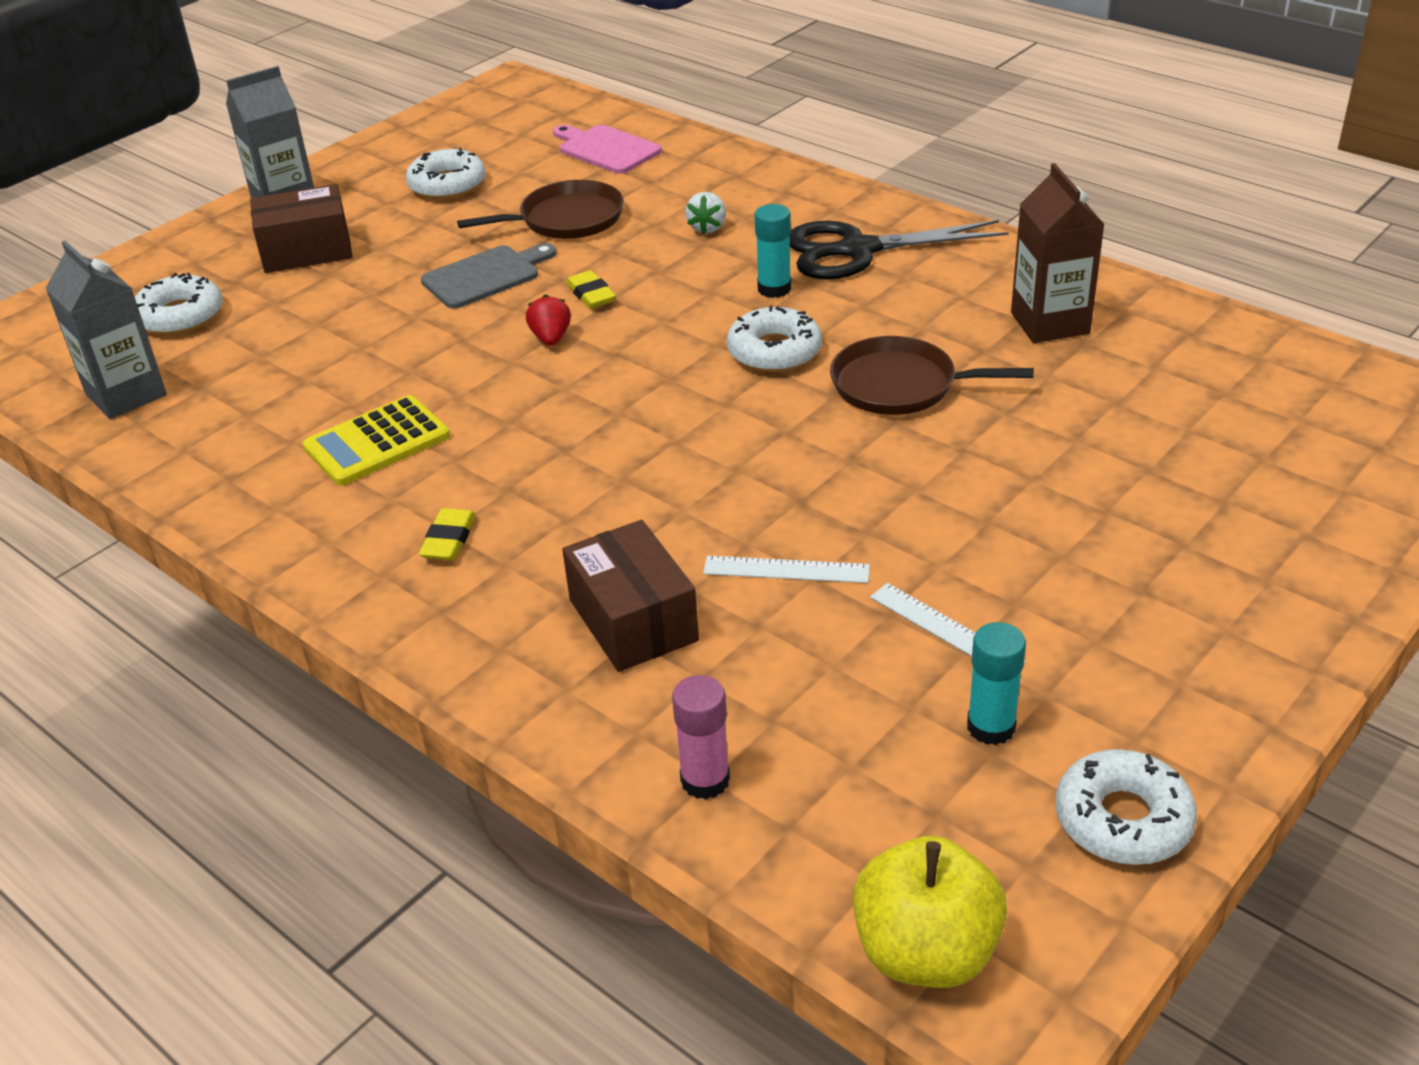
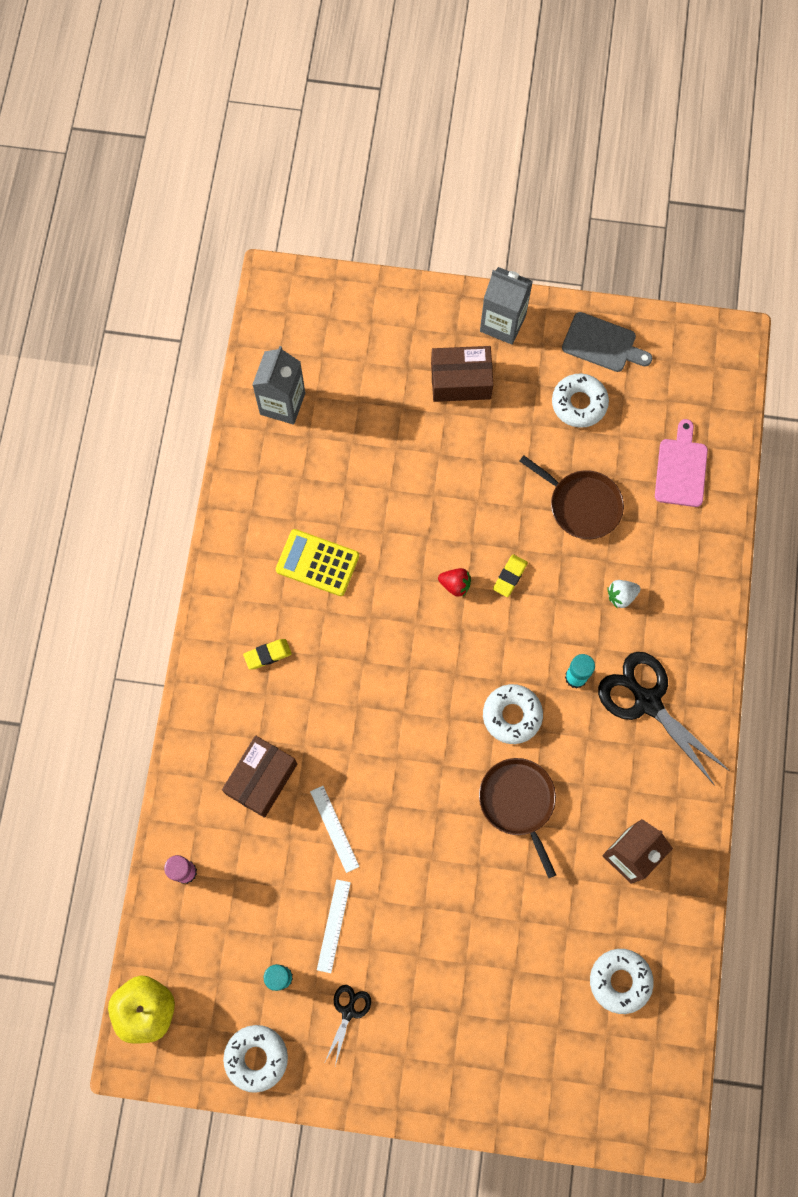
camera: 55 degrees right, 35 degrees up
(180, 316) = (361, 368): white donut -> white donut (620, 981)
(307, 251) = (461, 381): brown box -> brown box turned 45 degrees counterclockwise
(485, 276) = (494, 503): grey cutting board -> grey cutting board (602, 344)
(551, 338) = (455, 585): red strawberry -> red strawberry turned 60 degrees clockwise
(1106, 666) = (348, 1011): none -> black scissors

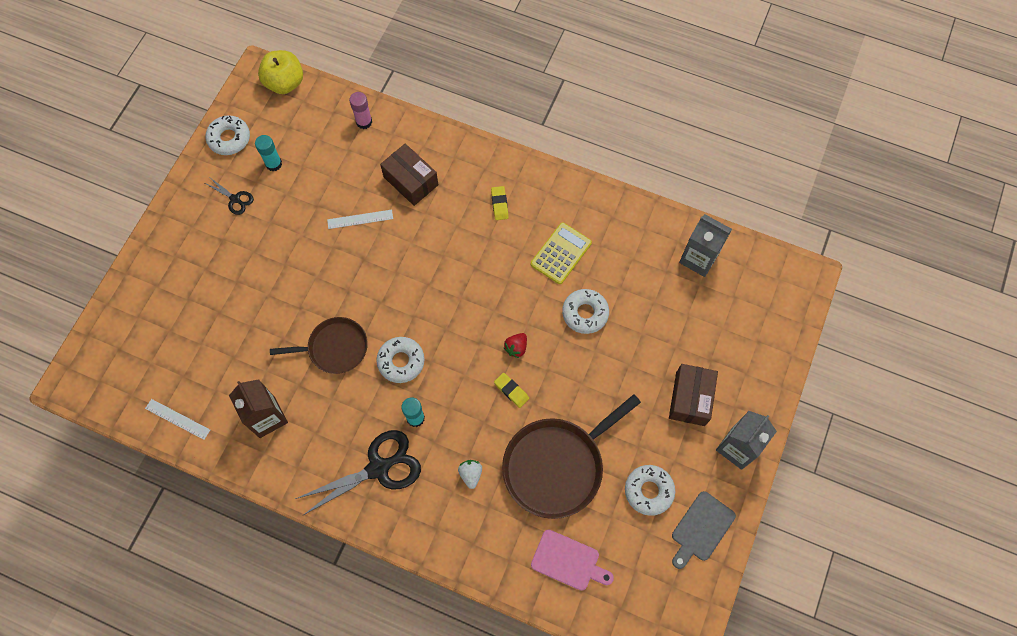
camera: 105 degrees right, 5 degrees down
(334, 926) = (294, 203): white ruler -> white ruler (177, 419)
(582, 505) = (557, 466): brown pan -> brown pan, size x1.60
(620, 981) = (182, 383): white donut -> white donut (585, 313)

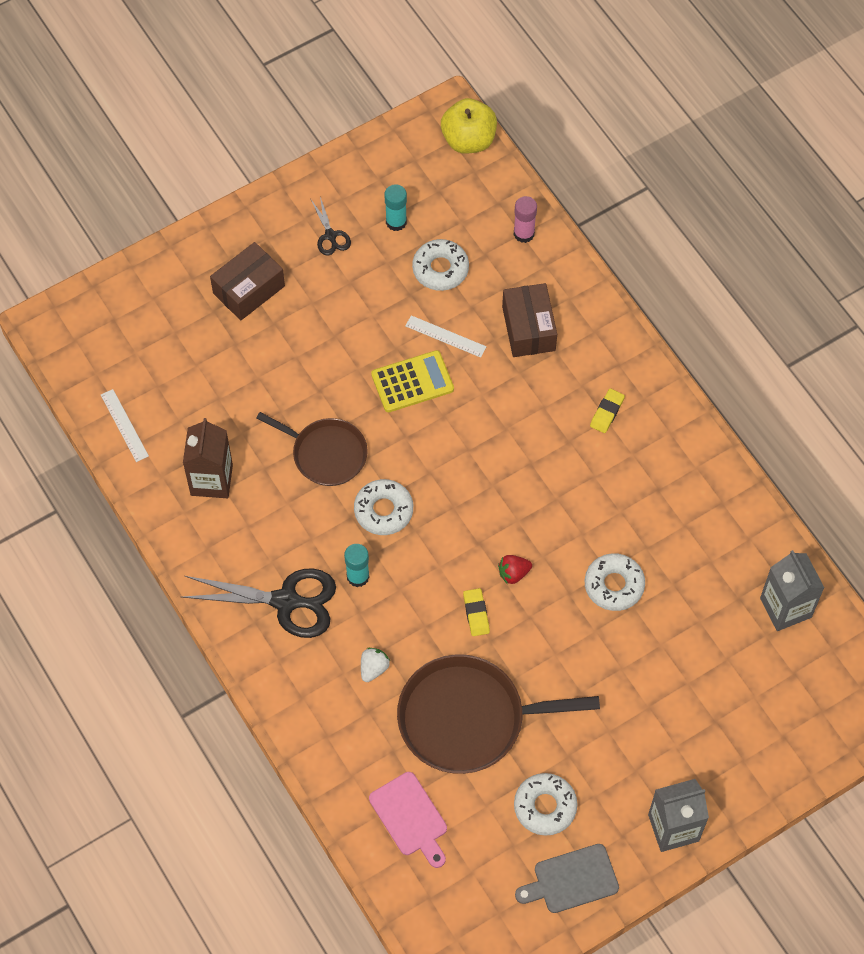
camera: 35 degrees right, 5 degrees down
(229, 138) = (368, 167): white donut -> white donut (440, 269)
(561, 253) = (635, 506): yellow calculator -> yellow calculator (412, 382)
(690, 398) = (661, 745): brown box -> brown box (249, 289)

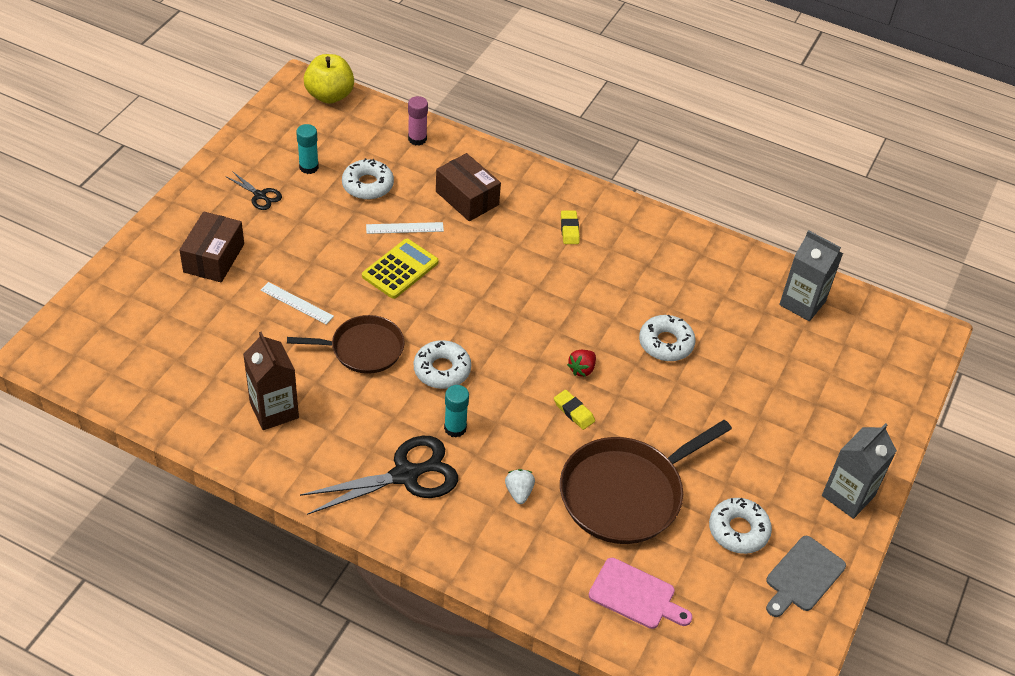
camera: 35 degrees left, 15 degrees down
(124, 425) = (164, 402): white ruler -> white ruler (296, 303)

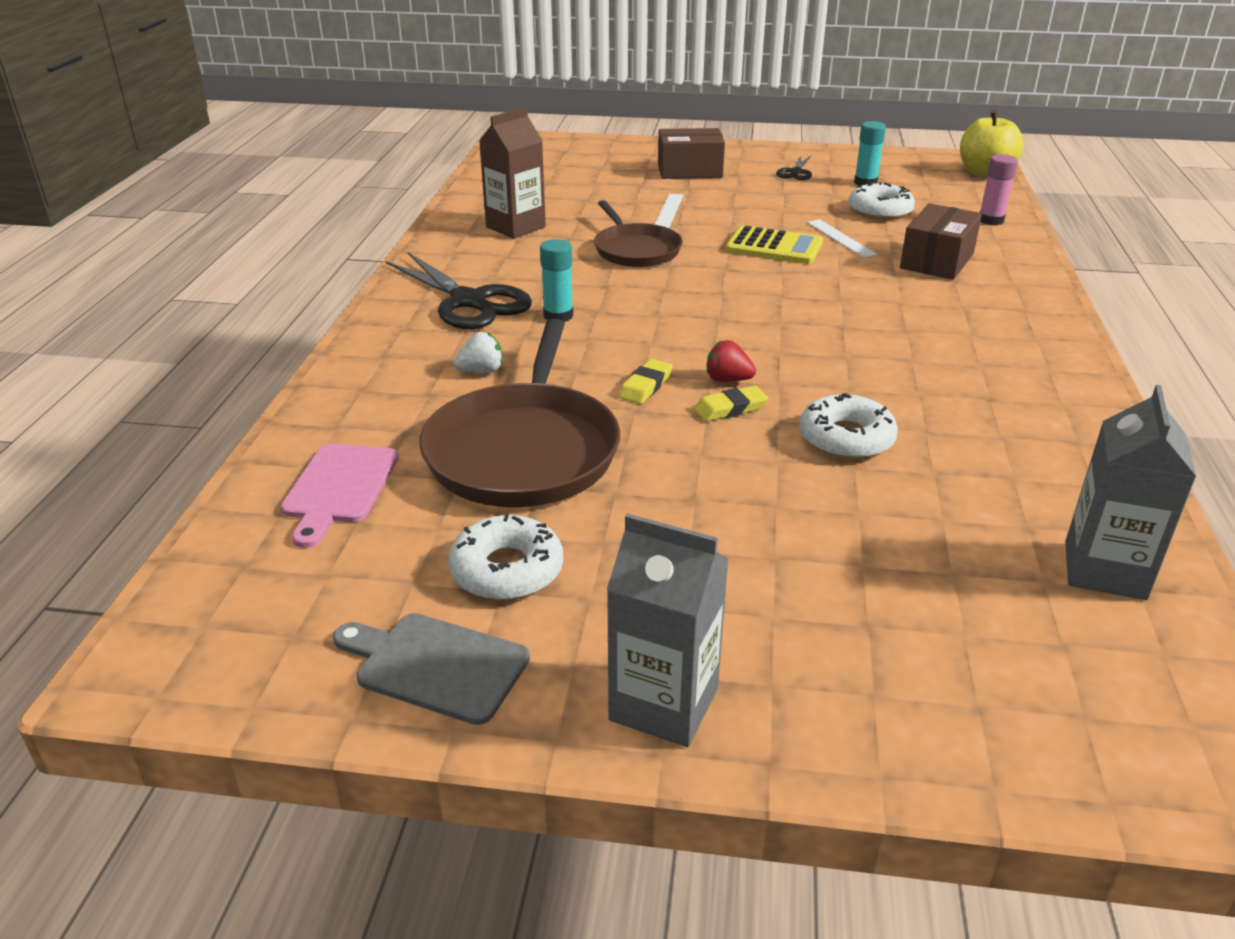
camera: 75 degrees right, 15 degrees down
(442, 370) = (643, 294): white donut -> none
(569, 229) = (975, 330): yellow eraser -> yellow eraser (730, 408)
(626, 493) = (524, 450): brown pan -> brown pan turned 120 degrees counterclockwise

